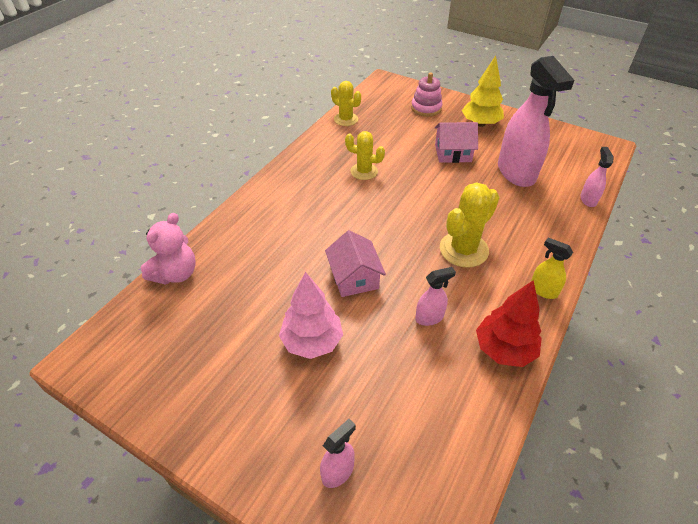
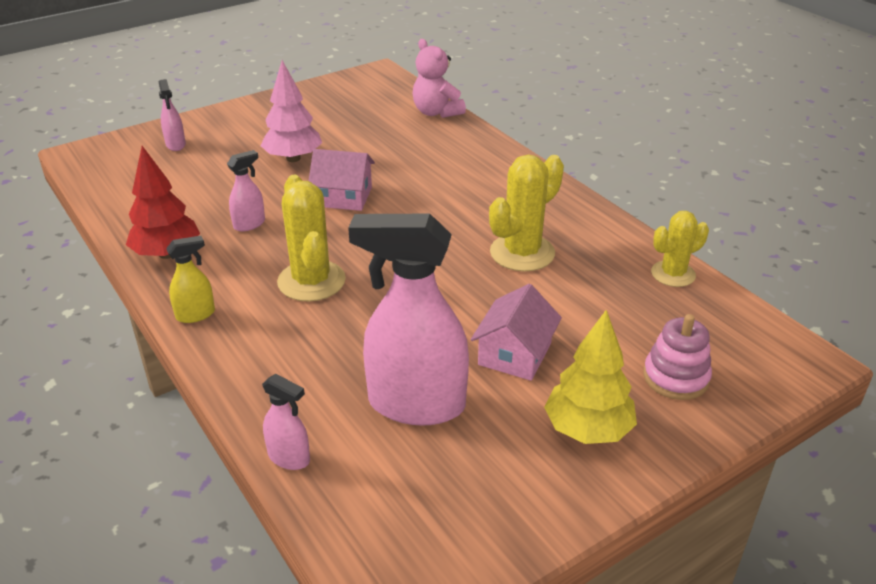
camera: 115 degrees right, 10 degrees down
(364, 171) = (522, 253): yellow cactus -> yellow cactus, size x1.53
(429, 317) = (249, 224): pink spray bottle -> pink spray bottle turned 135 degrees counterclockwise

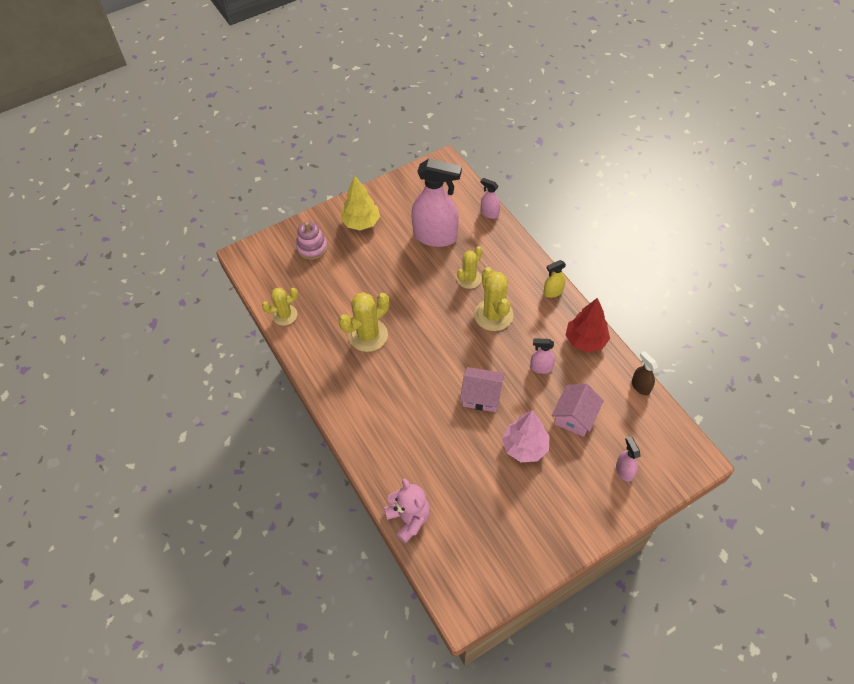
camera: 175 degrees left, 20 degrees up
(110, 209) = (640, 386): none -> brown spray bottle
(249, 224) = (541, 367): pink spray bottle -> pink spray bottle turned 45 degrees clockwise
(349, 331) = (469, 279): none -> yellow cactus
(515, 354) = (386, 263): pink house -> pink house (575, 416)

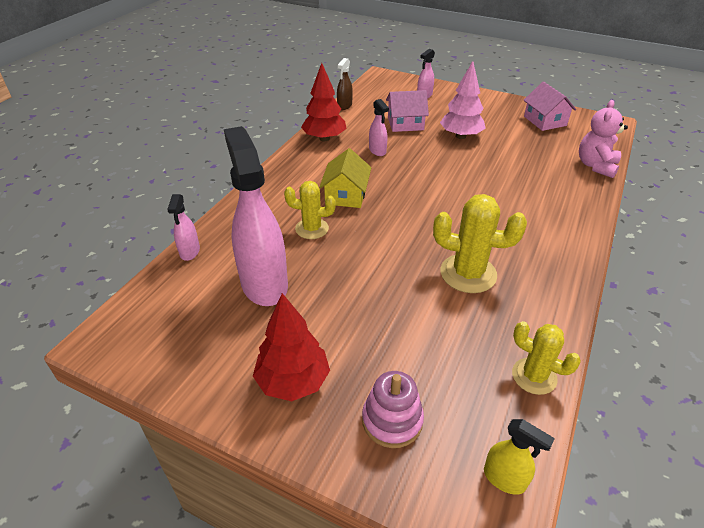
camera: 125 degrees left, 15 degrees down
(361, 223) = (293, 381): yellow tree -> red tree
(481, 395) = (443, 171): pink house -> pink house (545, 121)
(493, 315) = (346, 195): yellow cactus -> yellow house
(553, 292) = (282, 170): yellow spray bottle -> yellow spray bottle (504, 479)

